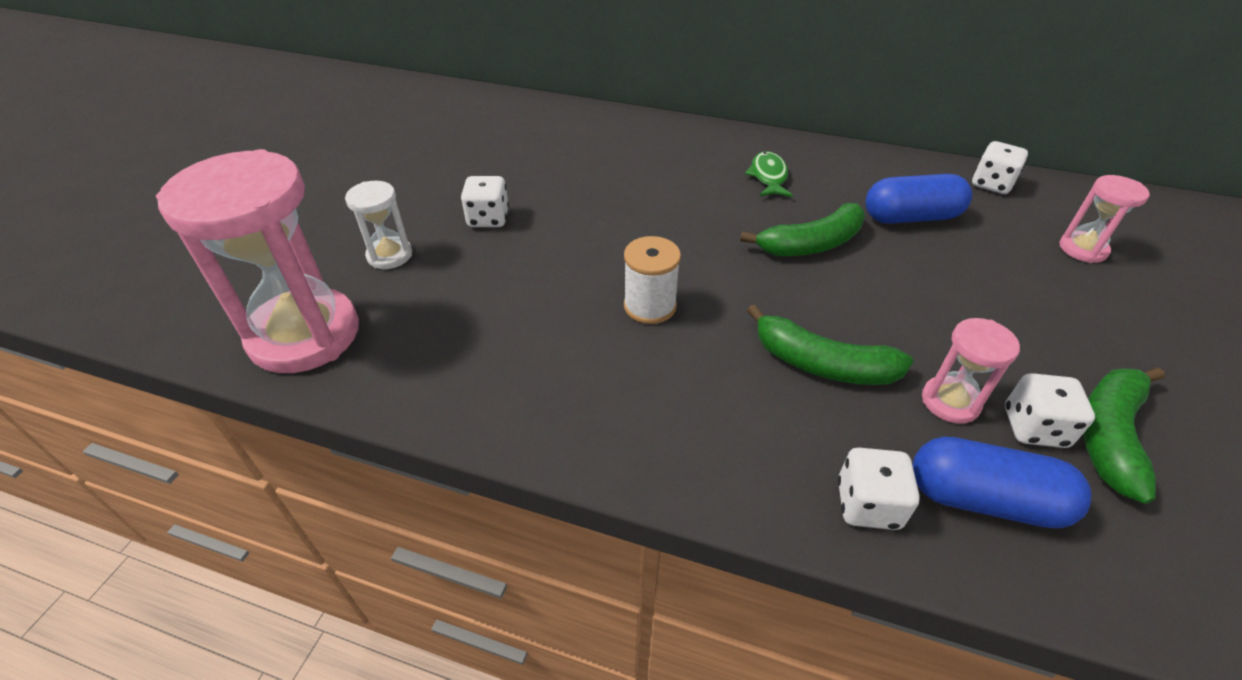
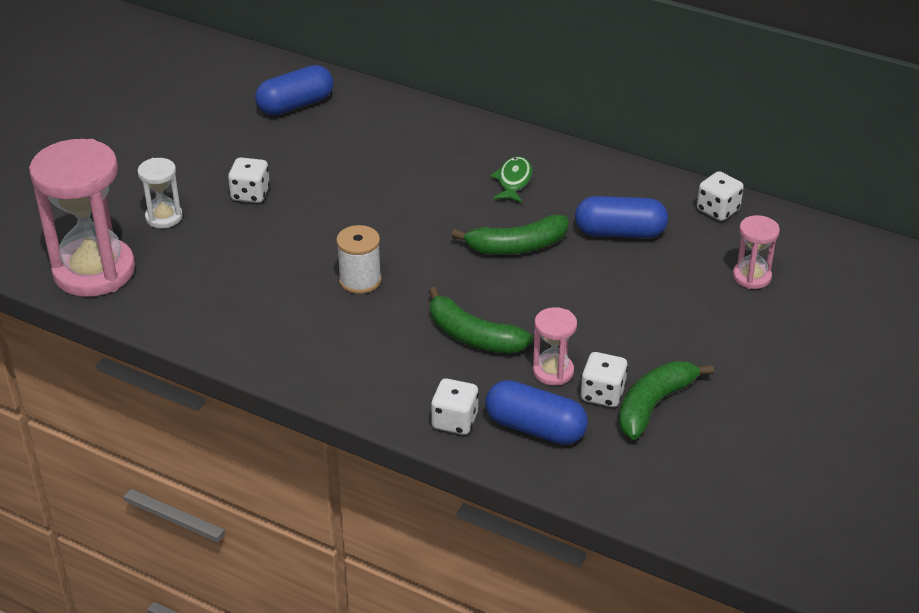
camera: 10 degrees right, 5 degrees down
(514, 127) = (295, 105): none -> blue capsule

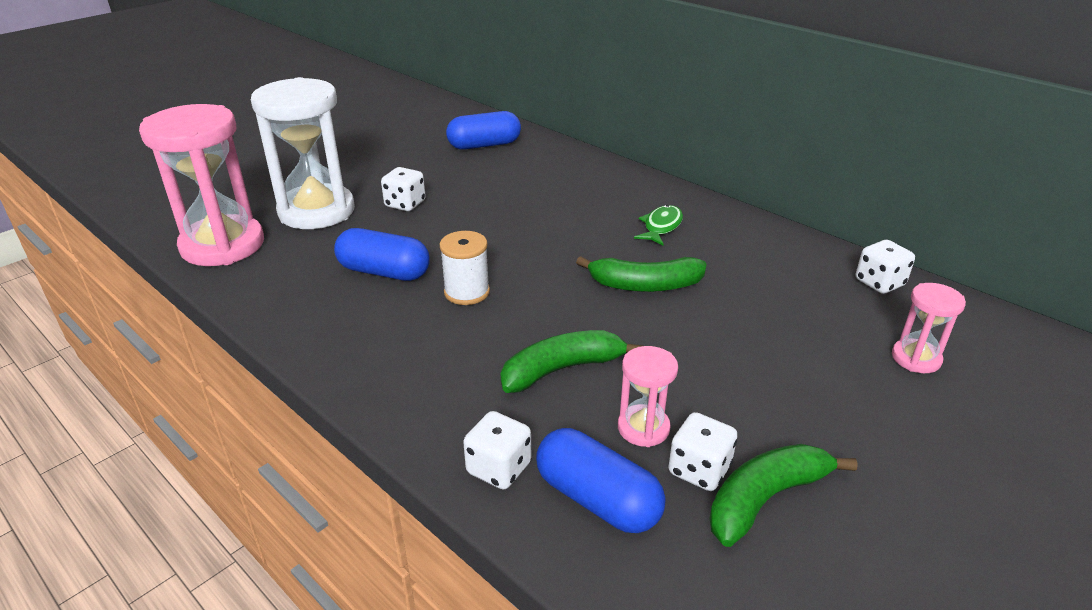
camera: 15 degrees right, 5 degrees down
(164, 217) = (317, 211): white hourglass -> white hourglass, size x2.11
(473, 336) = (562, 369): green banana -> green banana turned 105 degrees clockwise
(620, 233) = (763, 288): blue capsule -> blue capsule (384, 272)

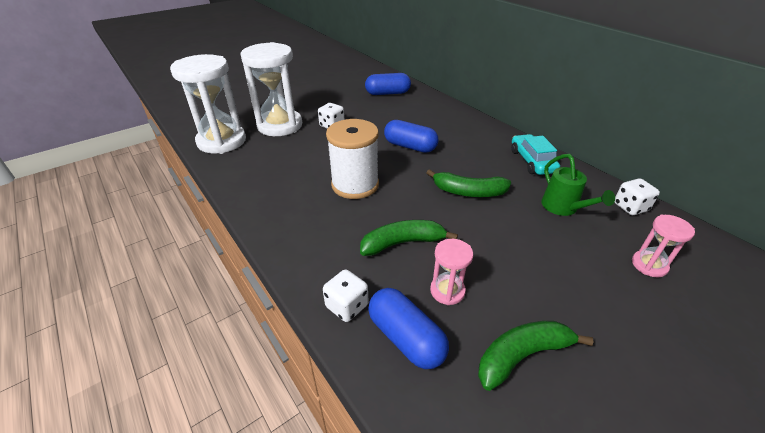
camera: 10 degrees right, 5 degrees up
(223, 245) = (222, 141): pink hourglass -> white hourglass
(384, 272) = (309, 167): blue capsule -> blue capsule (410, 146)
(467, 292) = (355, 185): white spool -> white spool, size x1.66
(661, 227) = (487, 154): green fish -> none
(699, 470) = (479, 327): white dice -> none
(730, 231) = (532, 161): none -> turquoise car
(786, 294) = (563, 208): none -> green watering can

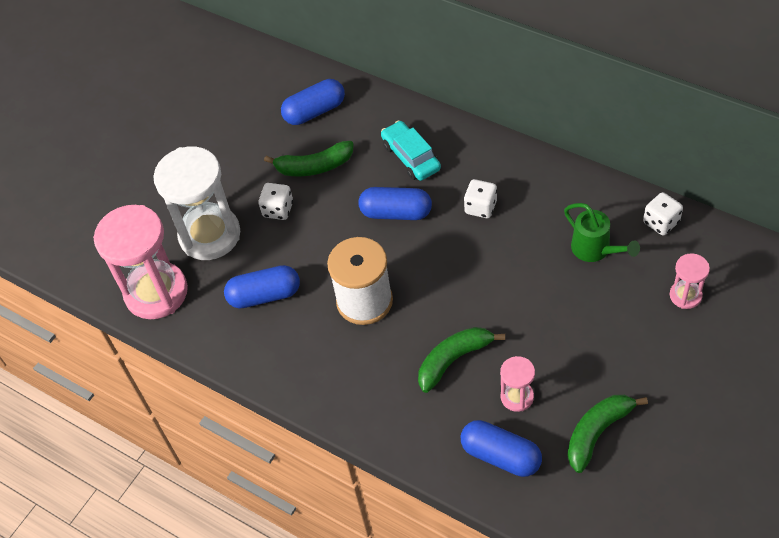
camera: 15 degrees left, 15 degrees up
(222, 141) = (156, 293): white hourglass -> pink hourglass
(288, 162) = (264, 295): none -> blue capsule
(347, 306) = (437, 448): white dice -> white dice (480, 207)
(468, 192) = (492, 264): green banana -> green banana (314, 167)
(532, 161) = (545, 186): turquoise car -> turquoise car (411, 157)

